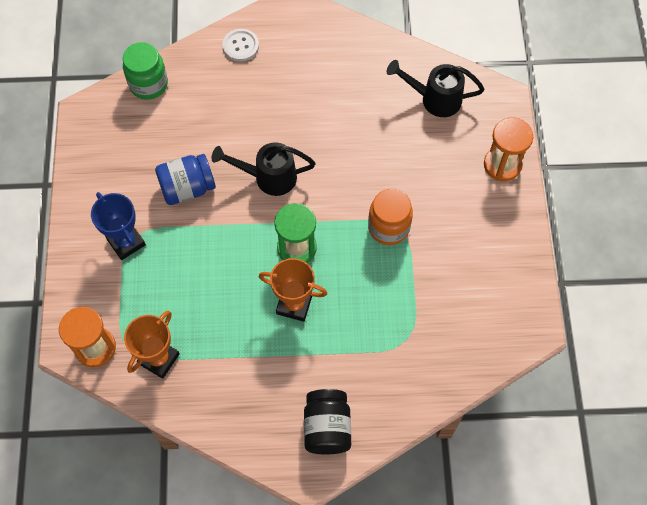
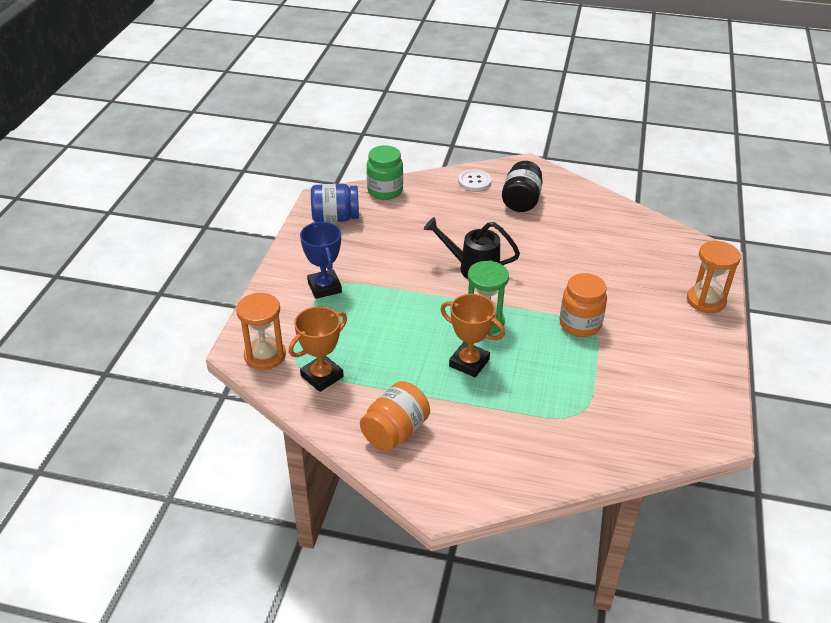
camera: 15 degrees right, 25 degrees down
(187, 188) = (394, 262): blue jar -> blue jar (335, 218)
(246, 406) = (395, 432): none -> orange jar
(327, 427) = (474, 468): black jar -> black jar (521, 201)
(435, 99) = (647, 244): black watering can -> none

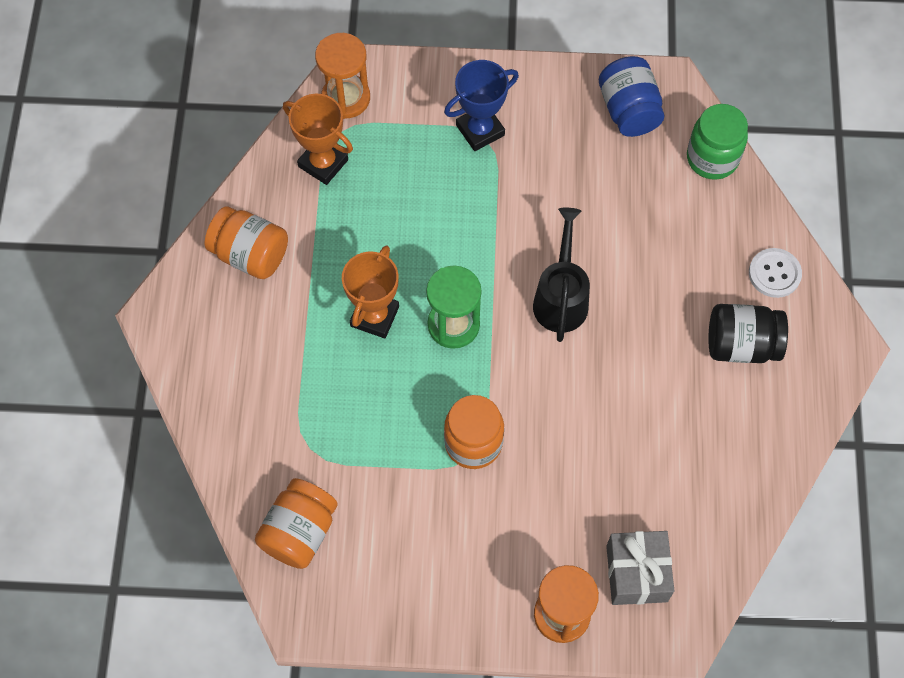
camera: 80 degrees right, 25 degrees up
(649, 427) = (299, 532): none -> orange jar
(675, 265) = (636, 573): none -> grey gift

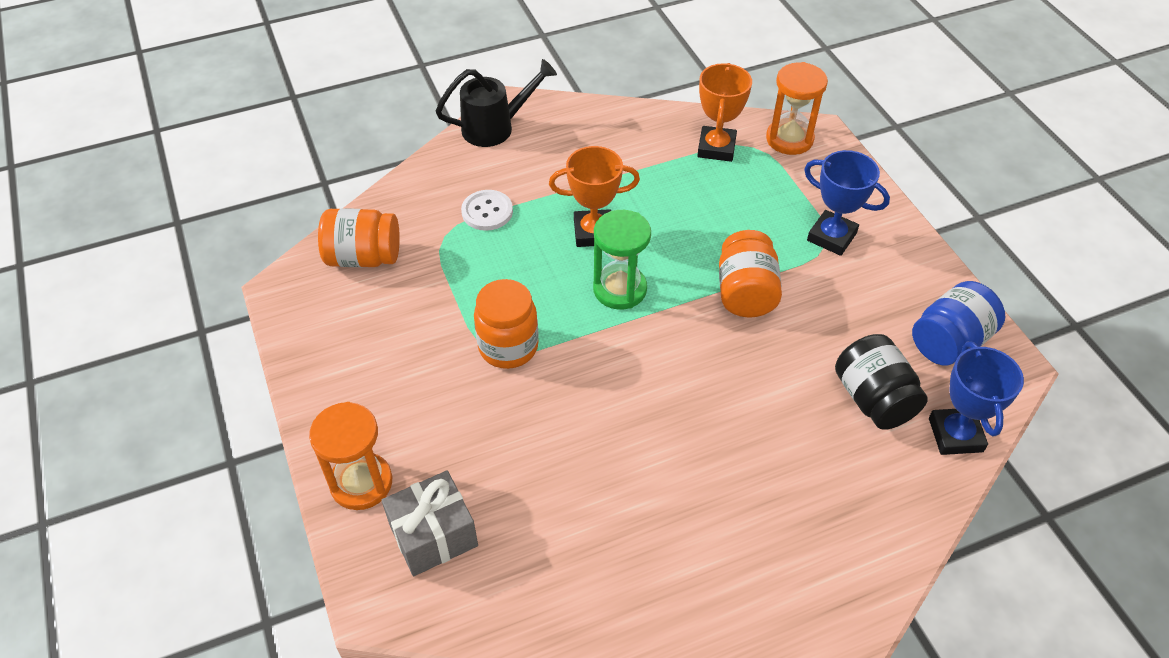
camera: 65 degrees right, 15 degrees down
(250, 254) = (600, 136): orange jar -> orange jar (745, 293)
(561, 298) = (701, 360): black watering can -> black watering can (495, 127)
(712, 158) = (955, 435): green jar -> blue trophy
(741, 344) = (752, 543): black jar -> black jar (873, 399)
(774, 274) = (862, 546): white button -> white button (487, 211)

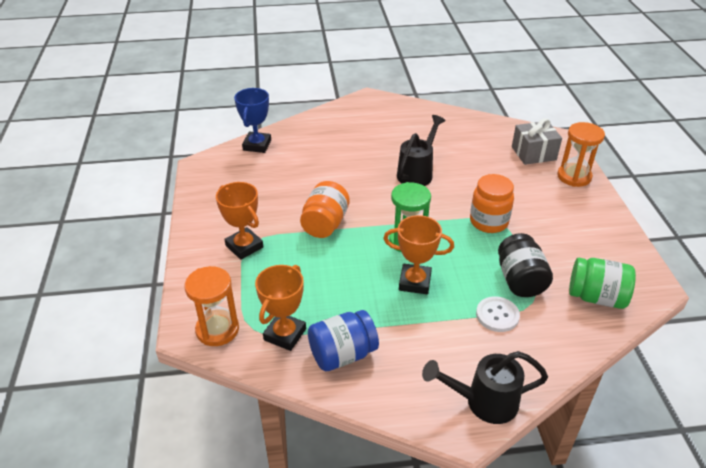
camera: 165 degrees left, 10 degrees down
(363, 257) = (596, 297): orange jar -> green jar
(643, 429) = (417, 173): none -> black watering can
(831, 237) = (244, 246): blue trophy -> orange trophy
(873, 399) = (286, 164): black jar -> black jar (520, 280)
(949, 342) = (223, 179): blue jar -> blue jar (342, 354)

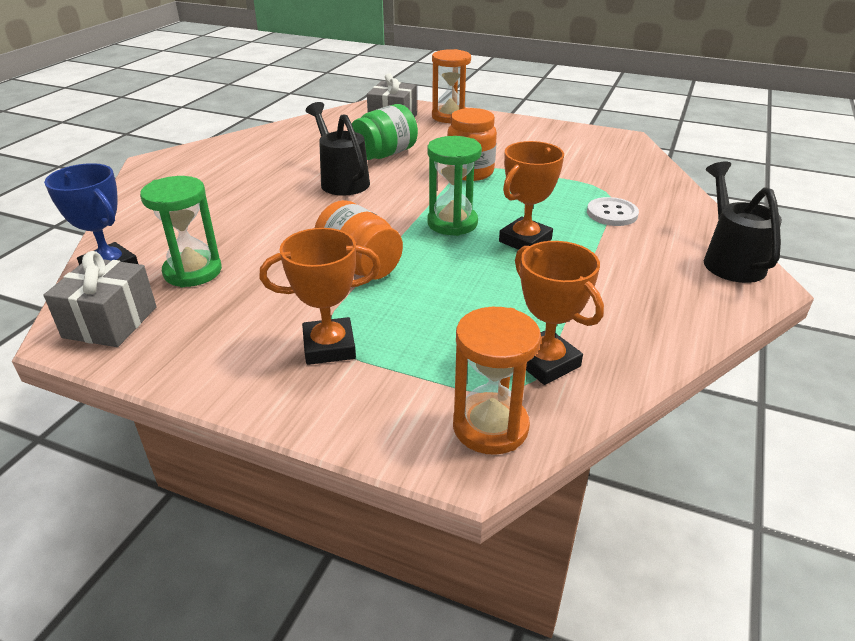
camera: 60 degrees left, 5 degrees down
(217, 170) = (110, 322): none -> grey gift
(274, 171) = (193, 271): none -> green hourglass
(342, 354) = (612, 326): blue jar -> none
(484, 402) = (730, 260): black watering can -> black watering can turned 150 degrees clockwise
(520, 280) = (571, 186): black jar -> none
(596, 297) = (621, 163): green jar -> green jar (385, 154)

